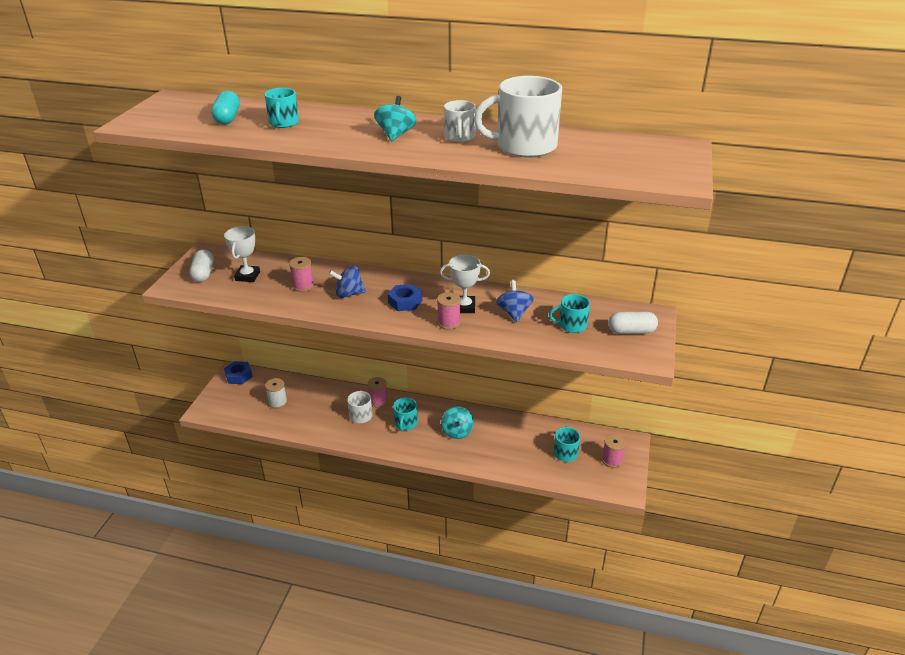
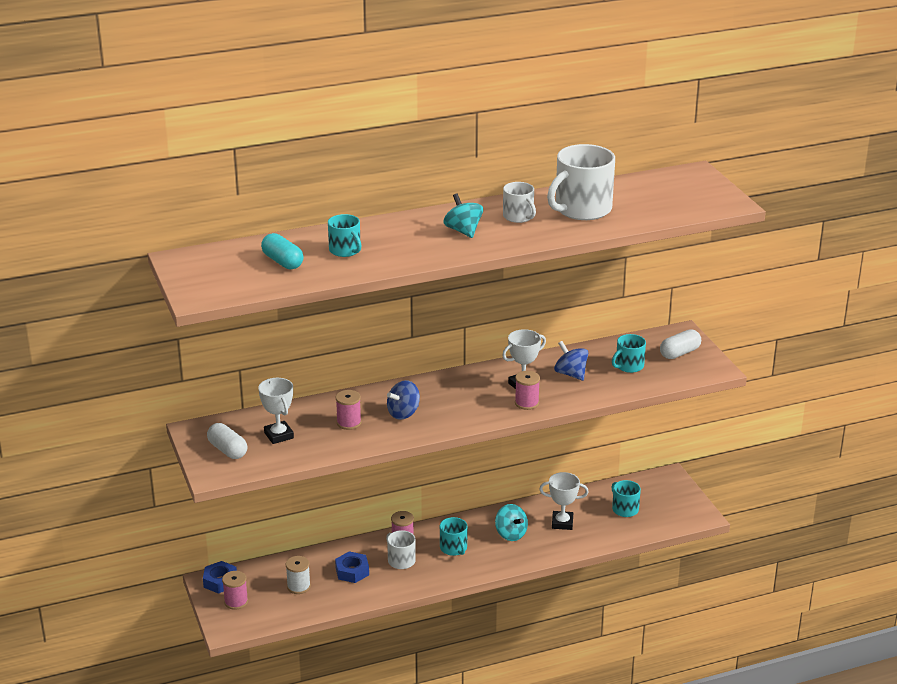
camera: 35 degrees left, 5 degrees down
(405, 302) = (465, 400): blue nut -> blue nut (352, 571)
(504, 441) = (562, 523): none -> white trophy
(612, 460) = (669, 498): pink spool -> pink spool (236, 602)

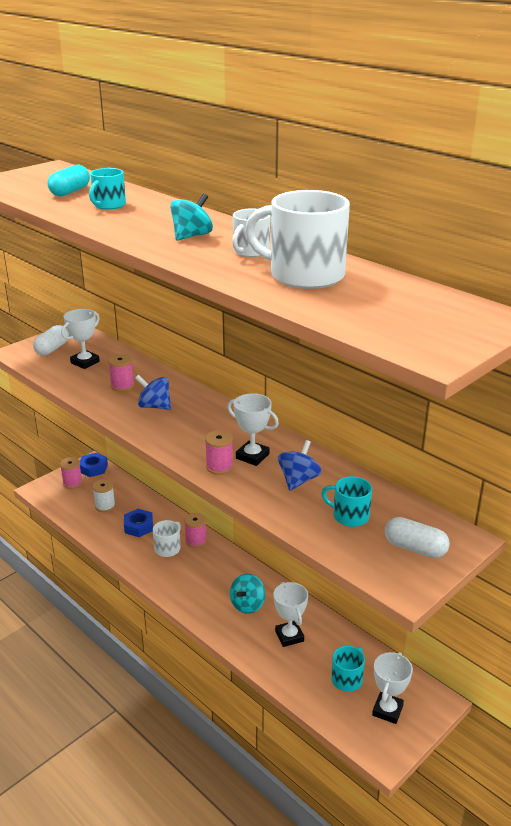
camera: 65 degrees right, 0 degrees up
(453, 548) = (203, 574): turquoise mug -> none
(664, 501) = (387, 710): none -> white trophy

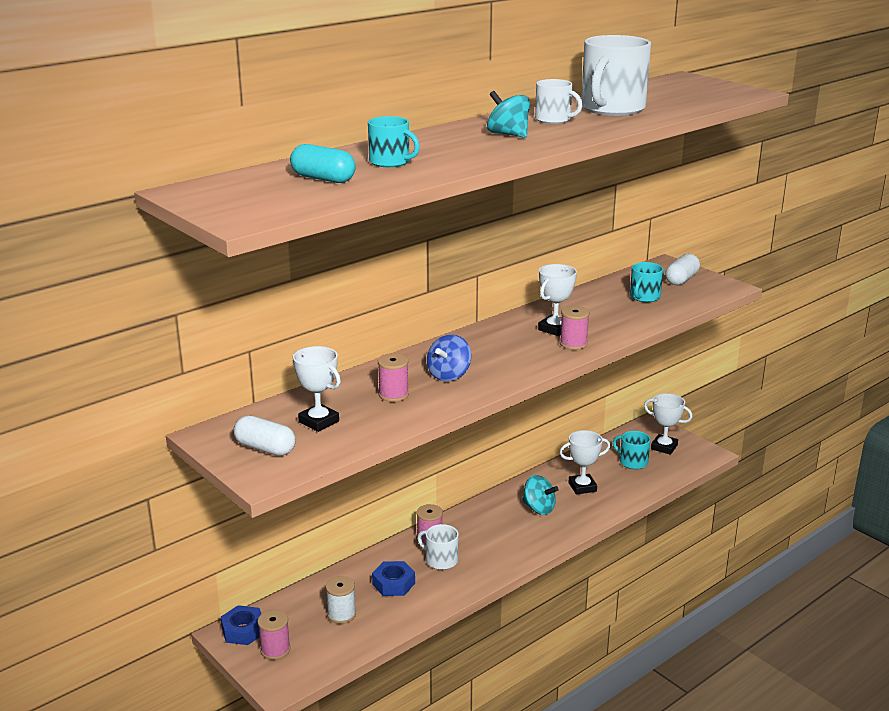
camera: 85 degrees left, 5 degrees down
(298, 480) = (594, 312): blue spinning top -> none

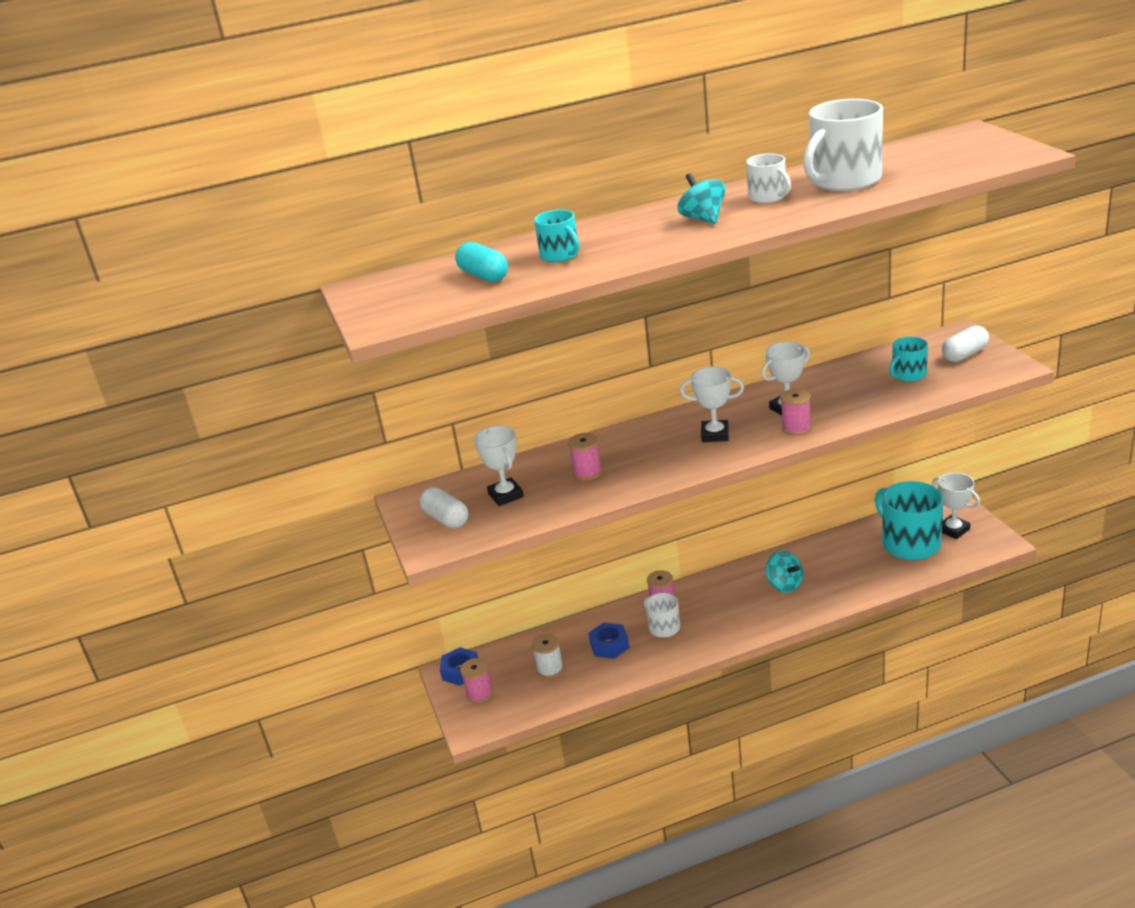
camera: 25 degrees right, 5 degrees up
(449, 375) = (651, 455): blue spinning top -> none
(582, 487) = (841, 566): white trophy -> white trophy (715, 434)
(632, 462) = (909, 543): turquoise mug -> turquoise mug, size x1.87

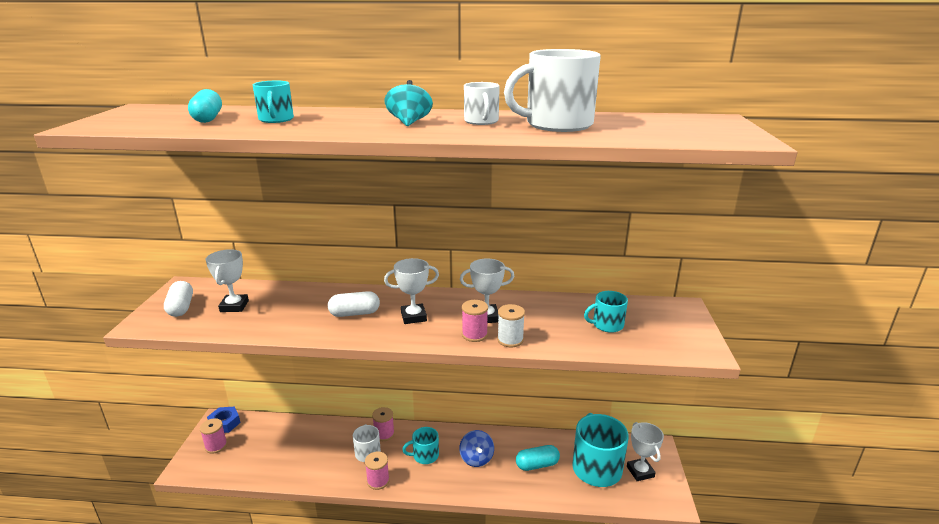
camera: 20 degrees right, 5 degrees down
(550, 669) = (271, 449): white spool -> white spool (510, 340)
(587, 472) = (300, 311): pink spool -> pink spool (378, 481)
(609, 645) = (322, 449): blue nut -> none
(715, 434) = (413, 317): white trophy -> white trophy turned 45 degrees counterclockwise
(728, 604) = (425, 455): none -> turquoise mug
(784, 584) = (476, 458): turquoise spinning top -> blue spinning top
(850, 565) = (537, 465): none -> turquoise capsule
(964, 354) = (671, 325): white capsule -> white capsule (354, 313)

